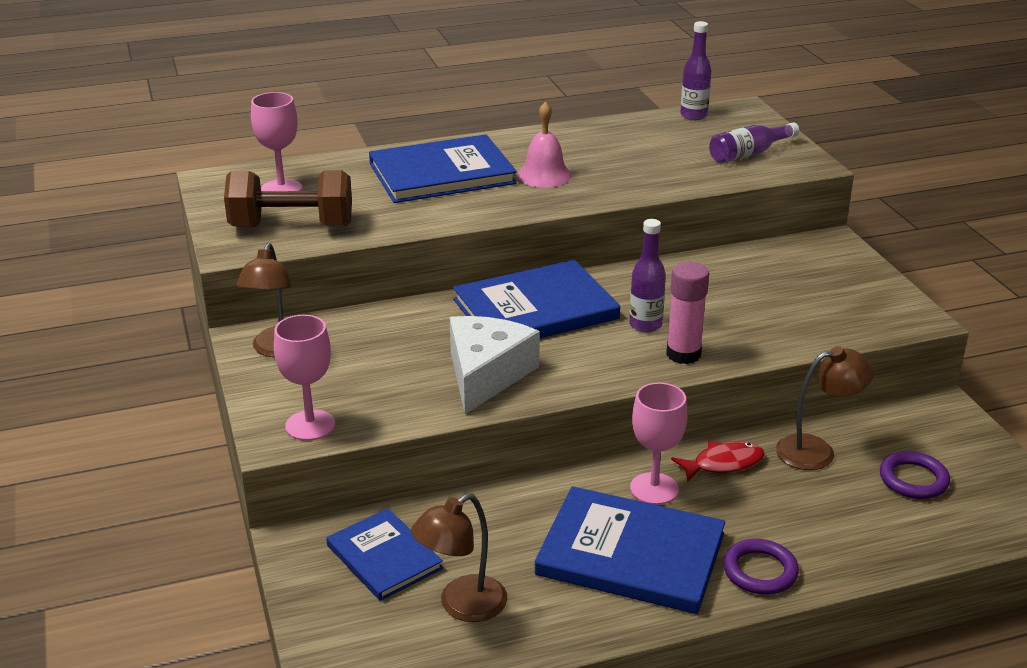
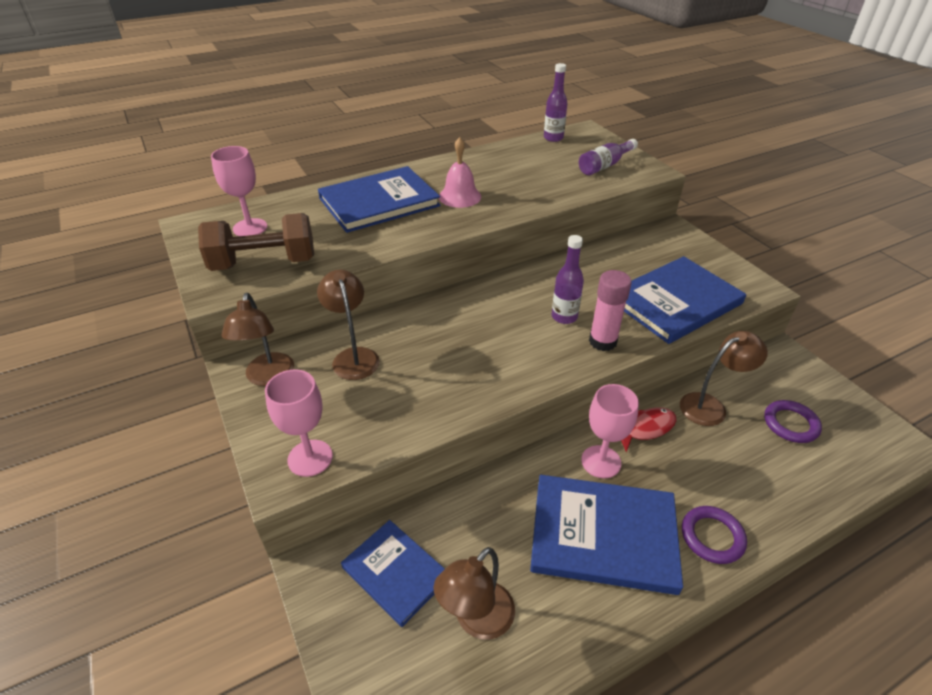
camera: 10 degrees left, 10 degrees up
(378, 340) = (353, 356): none -> brown lamp
(486, 374) = (451, 381): white cheese -> none
(535, 309) = (474, 311): blue book -> blue book (675, 302)

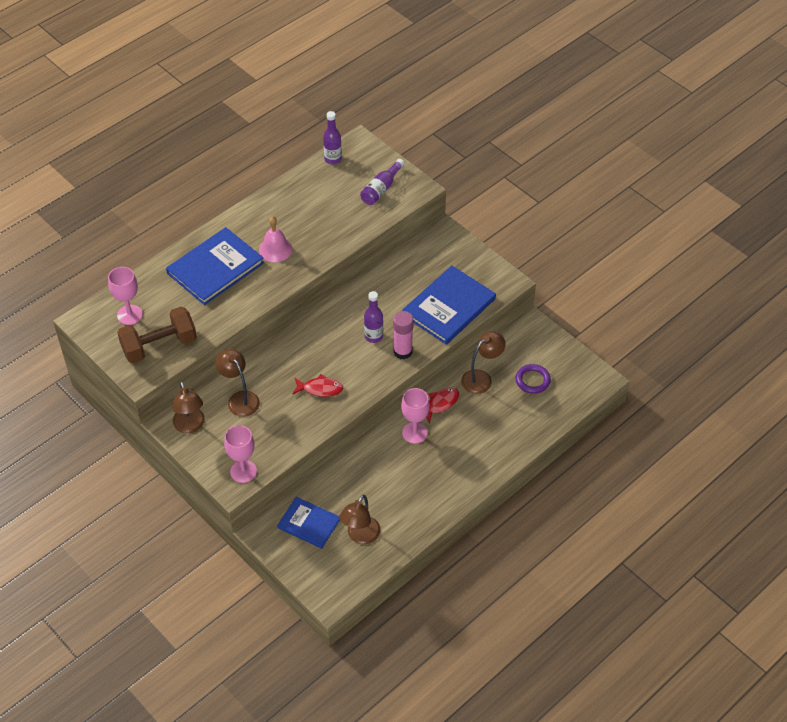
camera: 15 degrees left, 10 degrees up
(471, 365) = (320, 389): none -> red fish
(603, 535) = (422, 477): blue book -> none
(712, 537) = (483, 464): purple ring -> none

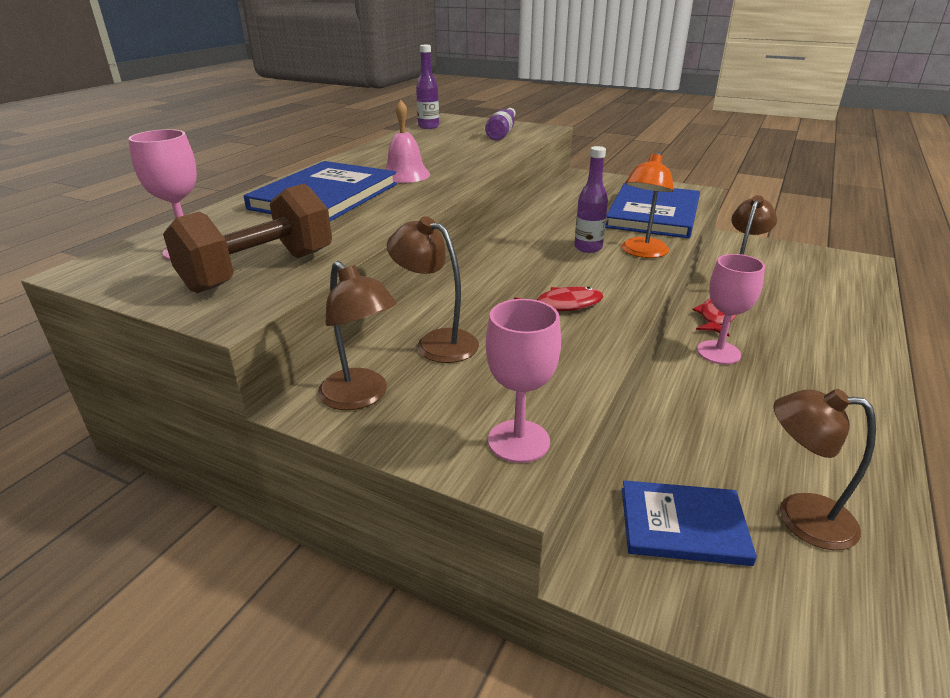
camera: 20 degrees left, 20 degrees down
(360, 536) = (800, 517): brown lamp -> brown lamp turned 105 degrees clockwise
(403, 352) = (642, 253): pink glue stick -> orange lamp
(532, 380) = (795, 276): purple ring -> none

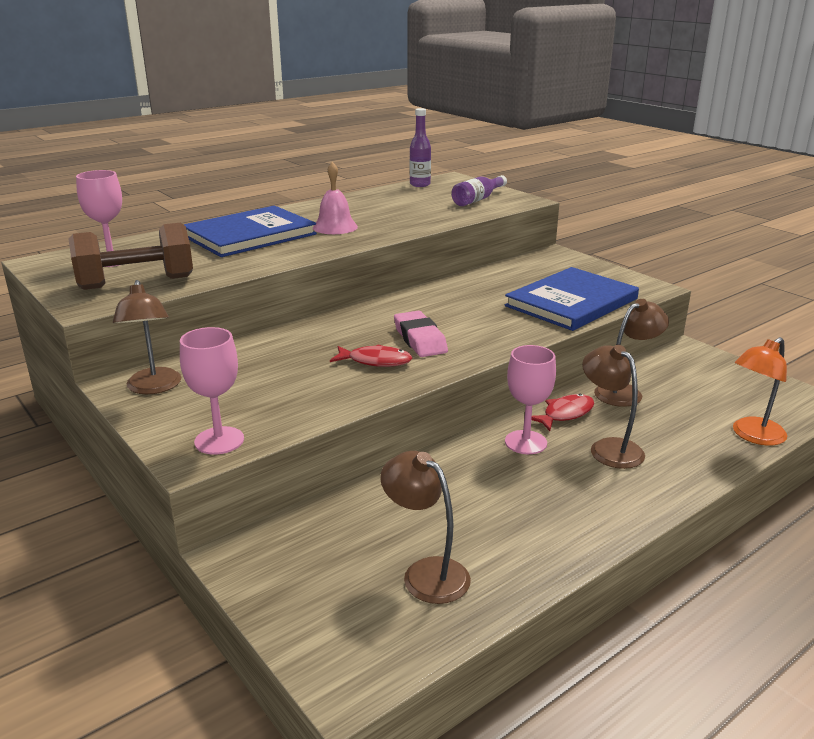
camera: 25 degrees right, 5 degrees down
(437, 342) = (246, 365): brown lamp -> brown lamp (608, 448)
(575, 274) = (420, 339): none -> pink eraser
(588, 248) = (463, 320): purple bottle -> none
(642, 253) = (507, 334): orange lamp -> orange lamp (752, 436)
(683, 525) = (327, 548): blue book -> none

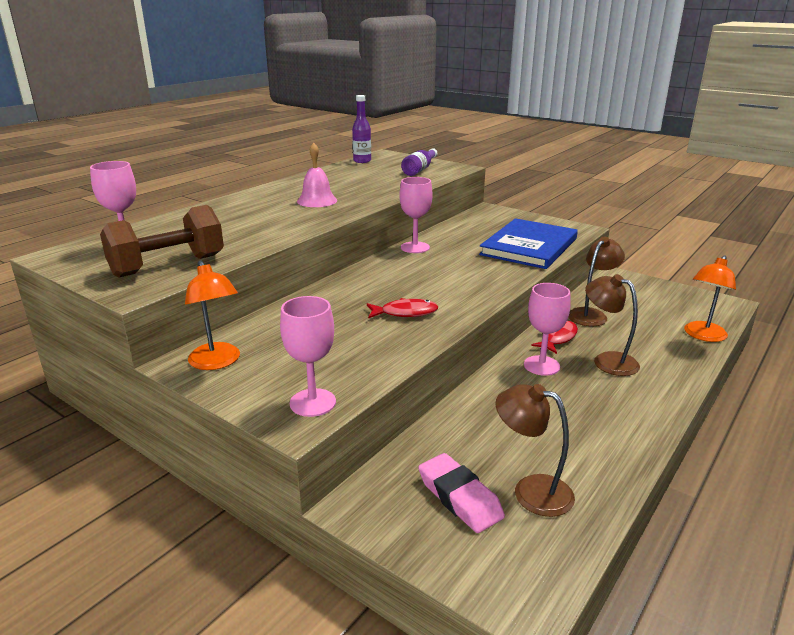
camera: 15 degrees left, 0 degrees up
(154, 387) = (217, 362): brown lamp -> orange lamp
(250, 235) = (245, 214): blue book -> none
(420, 339) = (430, 290): pink eraser -> pink eraser (459, 497)
(436, 290) = (415, 247): none -> pink goblet

